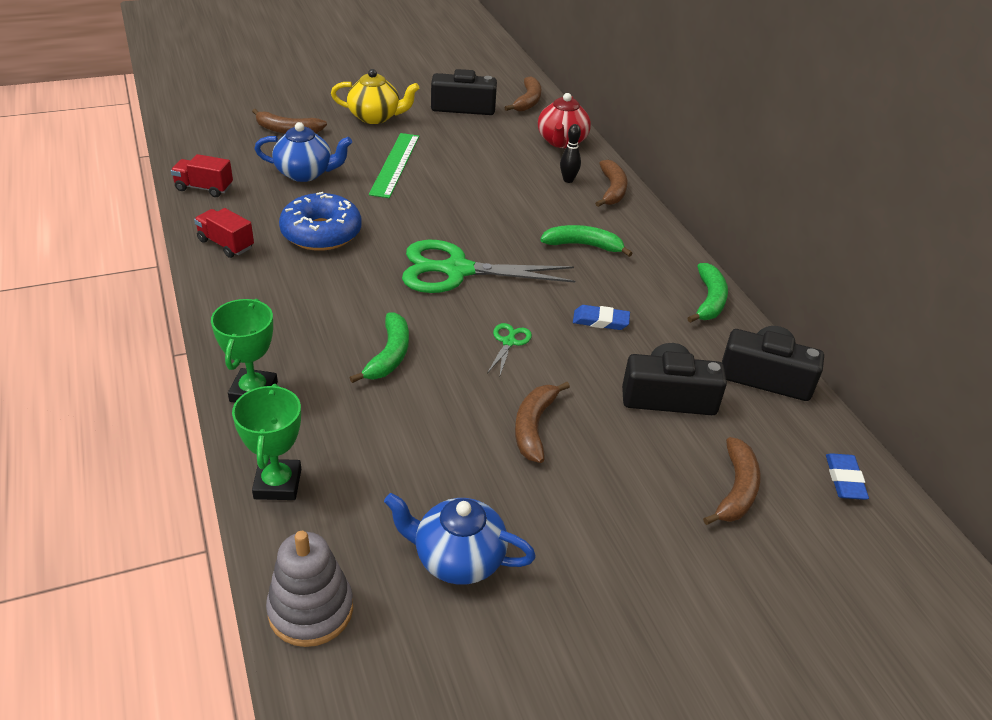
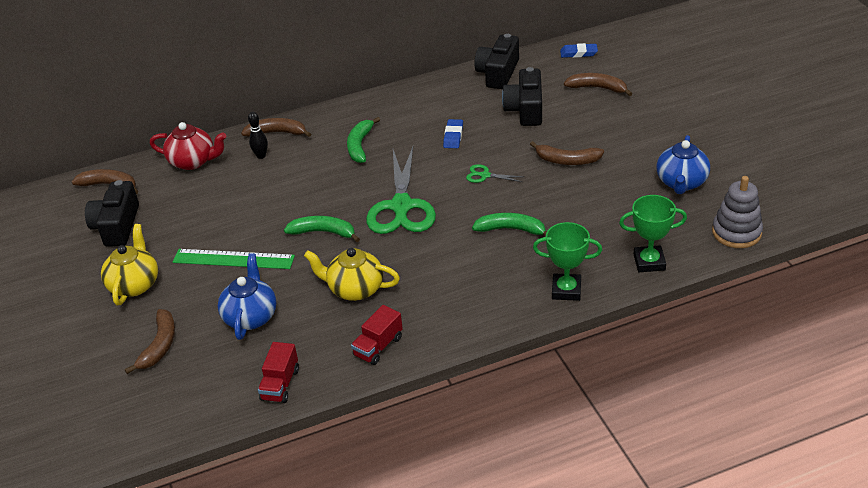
camera: 85 degrees left, 0 degrees up
(321, 233) = (355, 289): blue donut -> yellow teapot
(709, 300) = (422, 91): green banana -> green banana (323, 232)

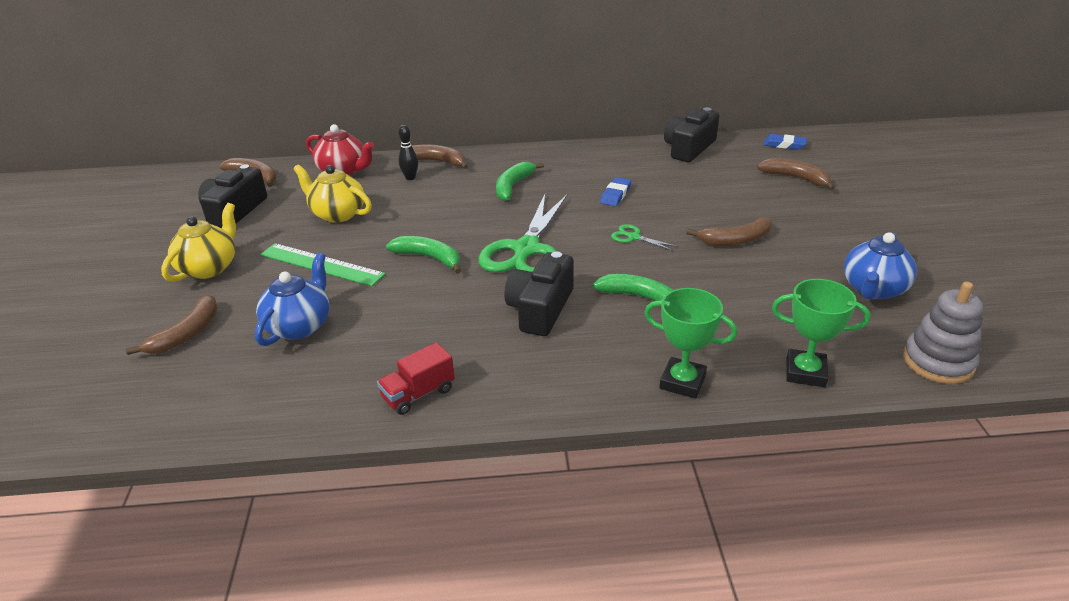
camera: 15 degrees right, 5 degrees down
(280, 384) = (281, 410): red truck -> none
(355, 289) = (429, 322): yellow teapot -> yellow teapot (337, 214)
(525, 109) = (705, 184): black camera -> black camera (540, 309)
(567, 160) = (735, 240): brown banana -> brown banana turned 45 degrees counterclockwise

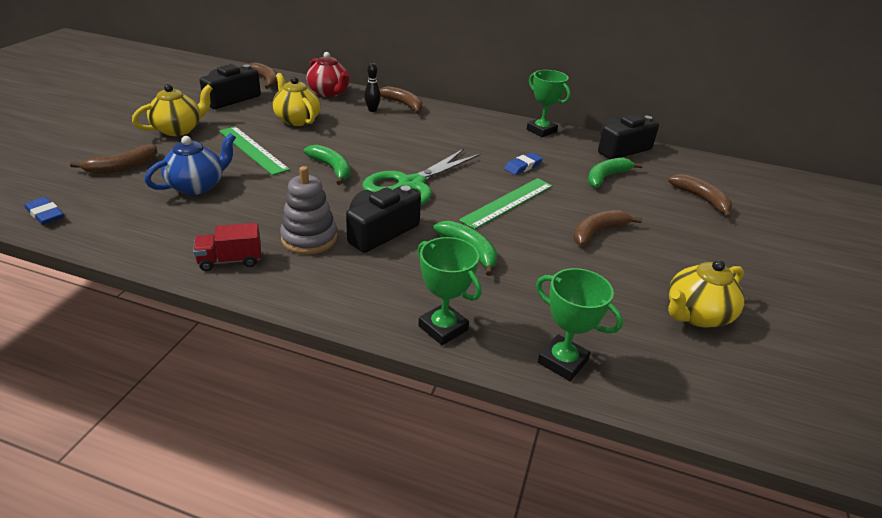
camera: 20 degrees right, 0 degrees up
(513, 186) = (444, 137): green banana -> green banana (606, 177)
(600, 150) = (541, 130): none -> green trophy
(634, 237) = (508, 202): green scissors -> green ruler
(735, 240) = (597, 232): brown banana -> brown banana turned 135 degrees clockwise
(784, 145) = (715, 170): blue eraser -> blue eraser (45, 214)
(873, 289) = (696, 315): blue teapot -> yellow teapot
(938, 362) = (707, 402): grey stacking toy -> grey stacking toy (309, 238)

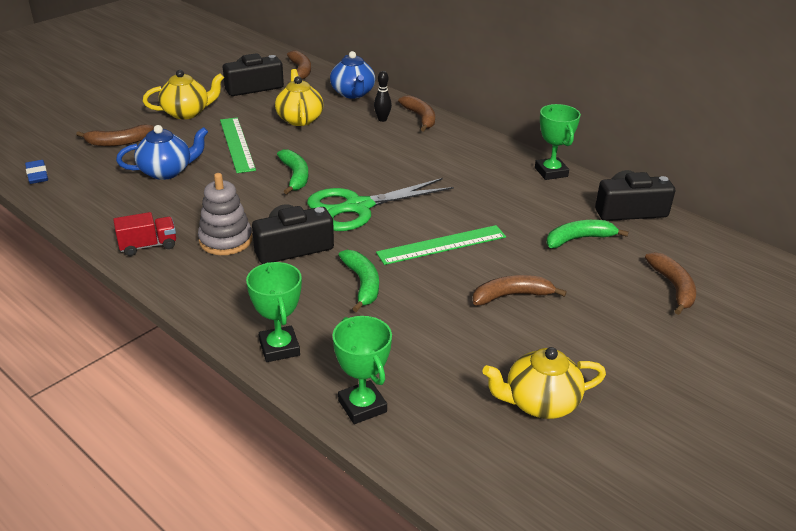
camera: 25 degrees right, 0 degrees up
(230, 261) = (148, 246): red truck -> red truck turned 150 degrees clockwise
(329, 93) = (353, 93): red teapot -> blue teapot
(523, 166) = (492, 209): blue eraser -> none

